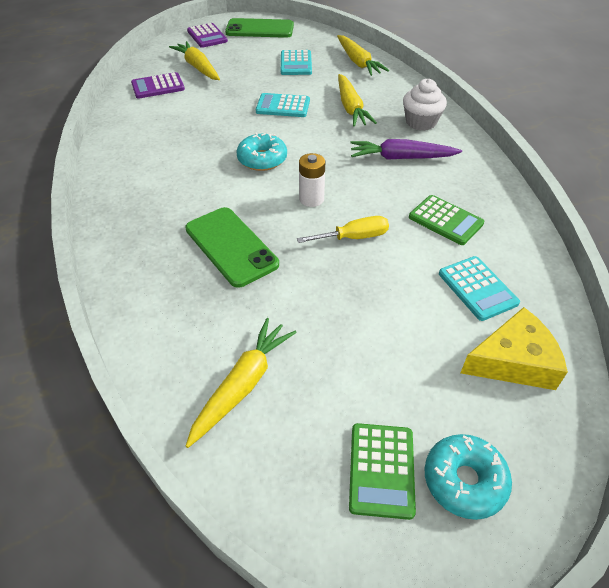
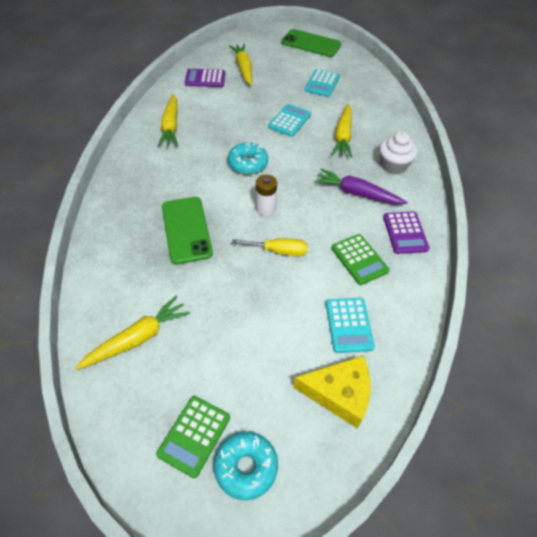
camera: 20 degrees right, 5 degrees up
(207, 36) = (266, 41): purple calculator -> purple calculator (405, 233)
(283, 106) = (289, 121): turquoise calculator -> turquoise calculator turned 90 degrees clockwise
(358, 62) = (374, 94): yellow carrot -> yellow carrot (171, 126)

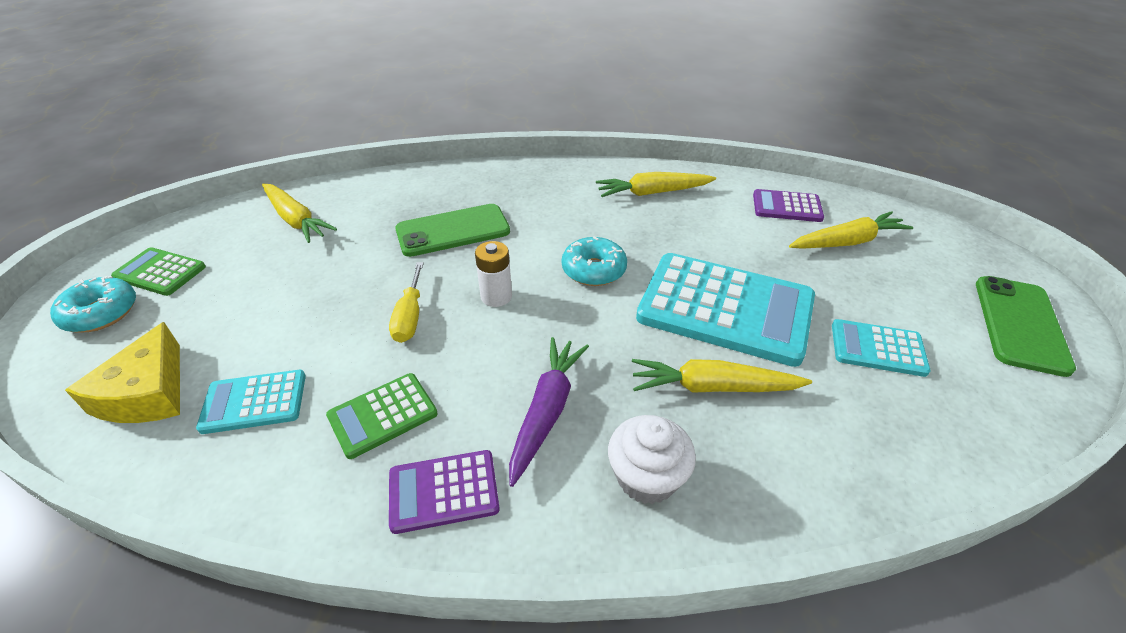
camera: 85 degrees right, 10 degrees down
(205, 79) = (787, 207): purple calculator -> purple calculator turned 75 degrees counterclockwise
(289, 121) = (725, 308): turquoise calculator -> turquoise calculator, size x2.01

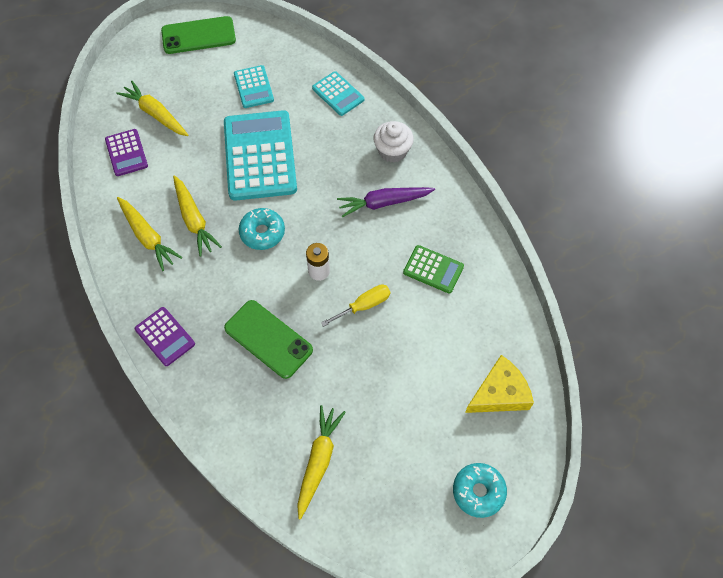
camera: 120 degrees left, 20 degrees up
(160, 272) = (426, 498): green calculator -> none
(254, 402) = (467, 334): turquoise calculator -> turquoise calculator (338, 94)
(443, 491) = (450, 219): purple calculator -> purple calculator (165, 336)
(713, 387) = (324, 144): yellow carrot -> yellow carrot (194, 220)

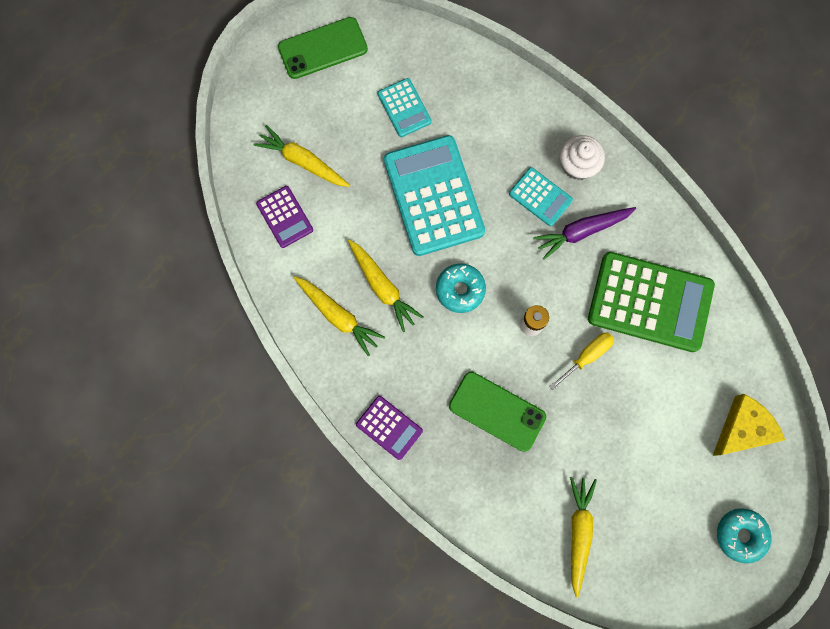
camera: 10 degrees left, 15 degrees up
(338, 94) = (501, 101): turquoise calculator -> turquoise calculator (540, 197)
(433, 269) = (650, 302): green calculator -> green calculator, size x2.01

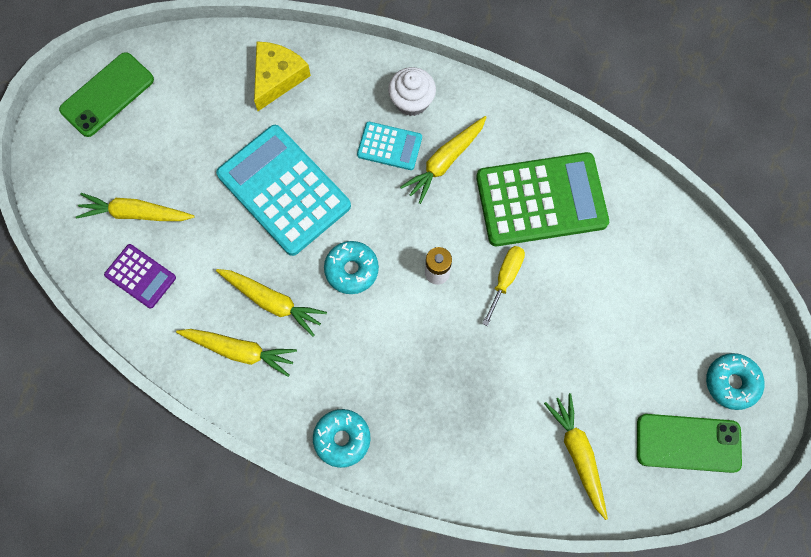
camera: 25 degrees left, 5 degrees down
(389, 427) = (342, 439): purple calculator -> turquoise donut
(404, 108) = (216, 118): turquoise calculator -> none
(497, 411) = (443, 372): green phone -> green phone (688, 443)
(582, 231) = (445, 162): purple carrot -> yellow carrot
(743, 428) = (685, 280): yellow cheese -> yellow cheese (277, 77)

